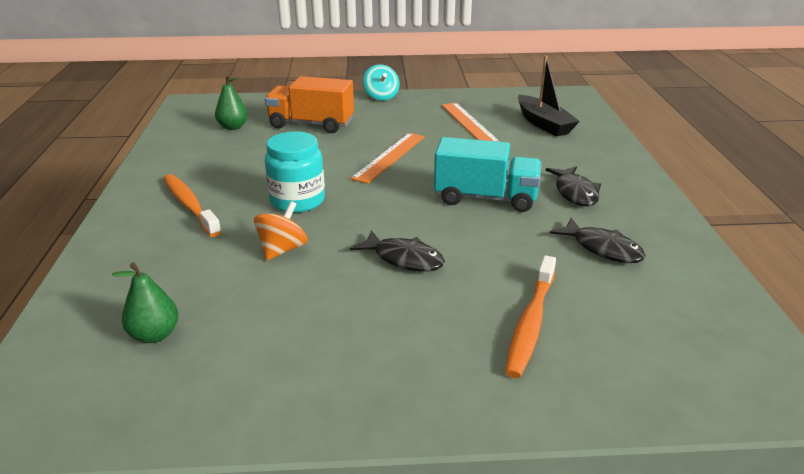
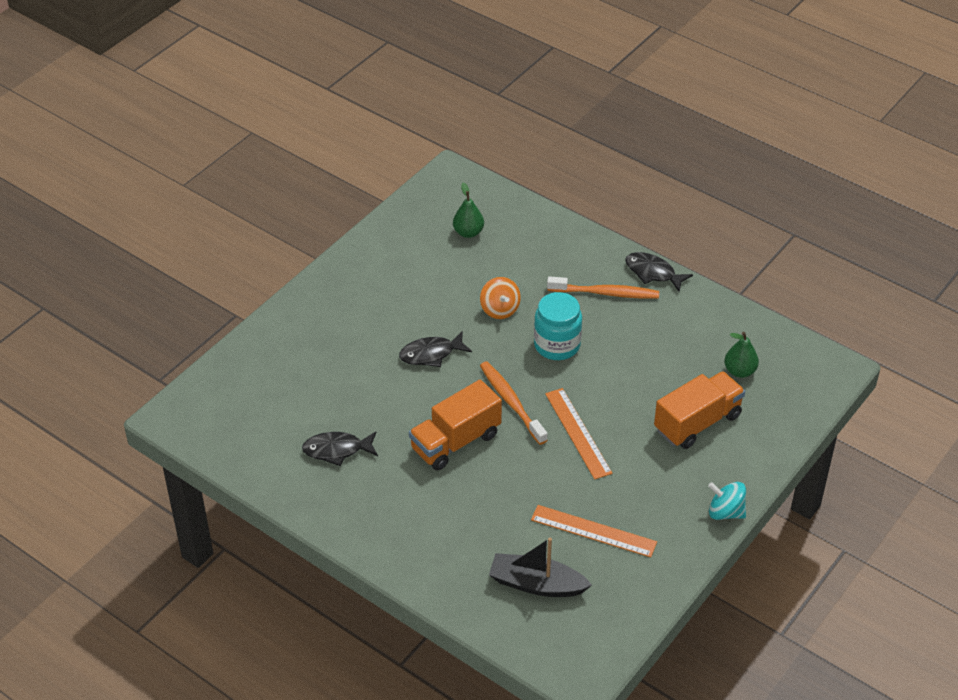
camera: 130 degrees right, 15 degrees up
(485, 198) = (455, 441): turquoise truck -> orange truck
(531, 323) = (320, 365): orange toothbrush -> orange toothbrush (511, 402)
(575, 192) = (408, 497): black fish -> black fish (653, 273)

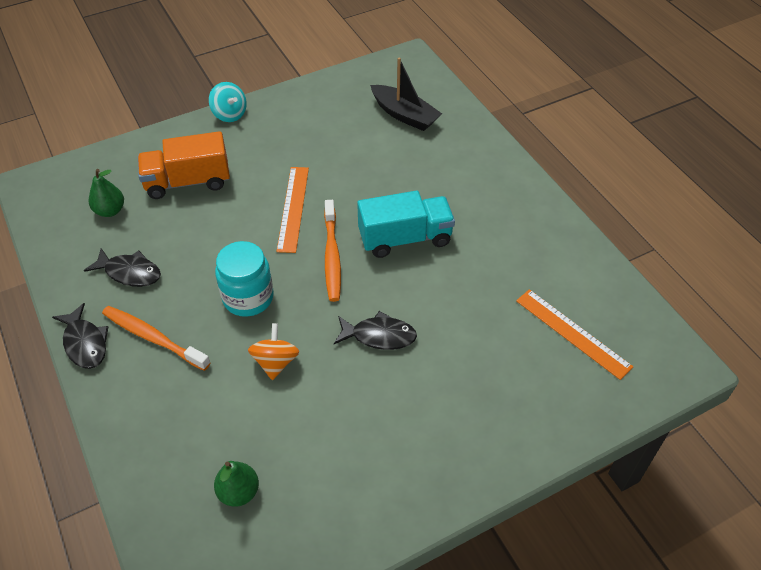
camera: 155 degrees left, 5 degrees up
(337, 450) = (519, 269): black fish -> black fish (130, 273)
(455, 441) = (405, 238): orange truck -> turquoise truck
(593, 531) = (337, 134): orange ruler -> orange ruler (572, 333)

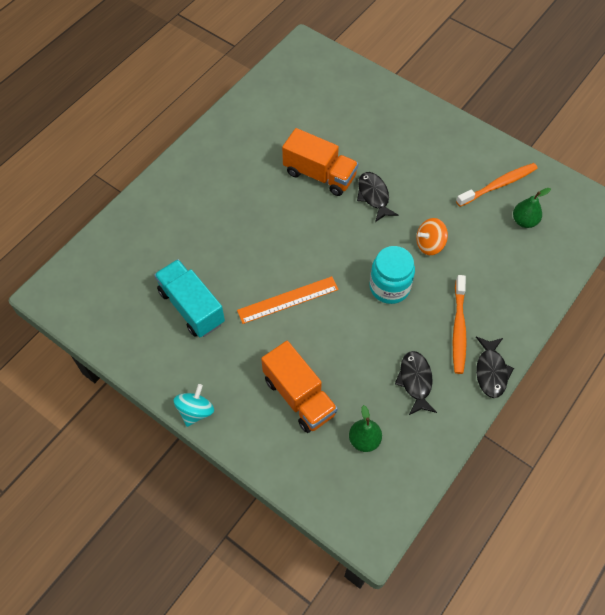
camera: 115 degrees left, 10 degrees up
(85, 343) = (491, 371): black fish -> black fish turned 150 degrees clockwise
(332, 256) = (321, 252): orange toothbrush -> orange toothbrush (498, 185)
(404, 115) = (135, 266): black boat -> none
(405, 238) = (280, 213): turquoise truck -> turquoise truck (191, 307)
(441, 294) = (319, 174): none -> orange truck
(572, 333) = (311, 100): orange ruler -> none

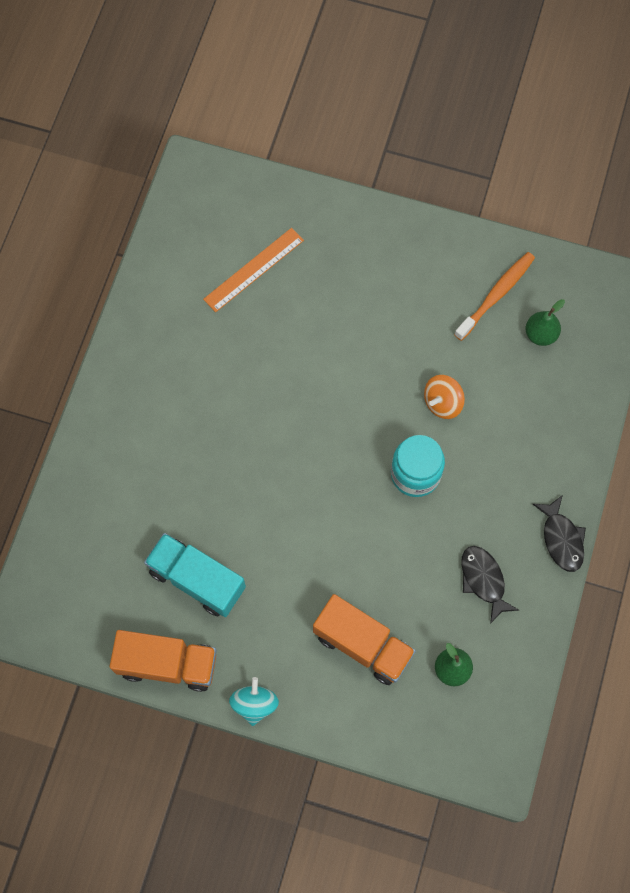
camera: 20 degrees left, 10 degrees up
(288, 299) = (305, 531): orange ruler -> orange ruler (253, 269)
(319, 174) = (280, 352): orange truck -> orange truck (167, 664)
(374, 196) = (355, 360): black fish -> none
(458, 328) = (510, 499): orange toothbrush -> none

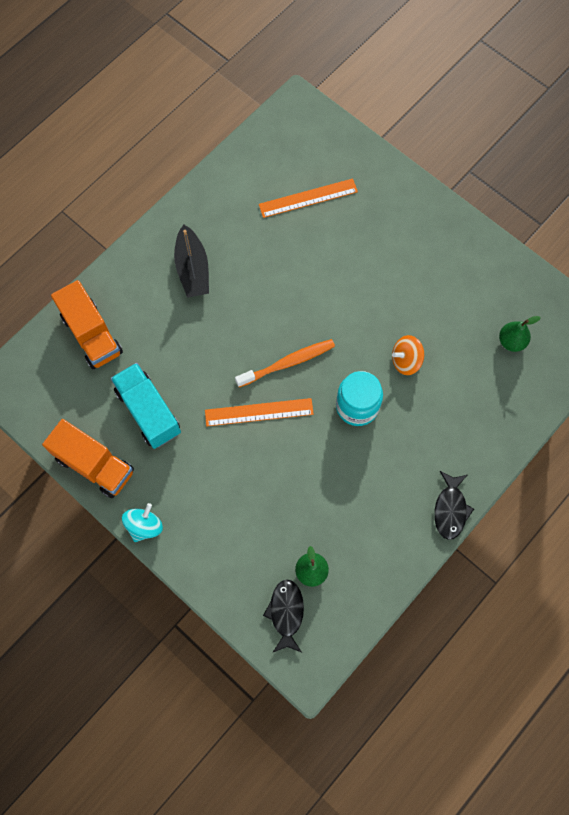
camera: 25 degrees right, 0 degrees up
(167, 402) = (193, 269): none -> black boat
(315, 526) = (259, 412): none -> orange ruler
(362, 644) = (250, 519): orange truck -> orange truck (92, 335)
(483, 580) = (371, 513): black fish -> black fish (286, 613)
(496, 295) = (490, 296): orange toothbrush -> orange toothbrush (287, 363)

